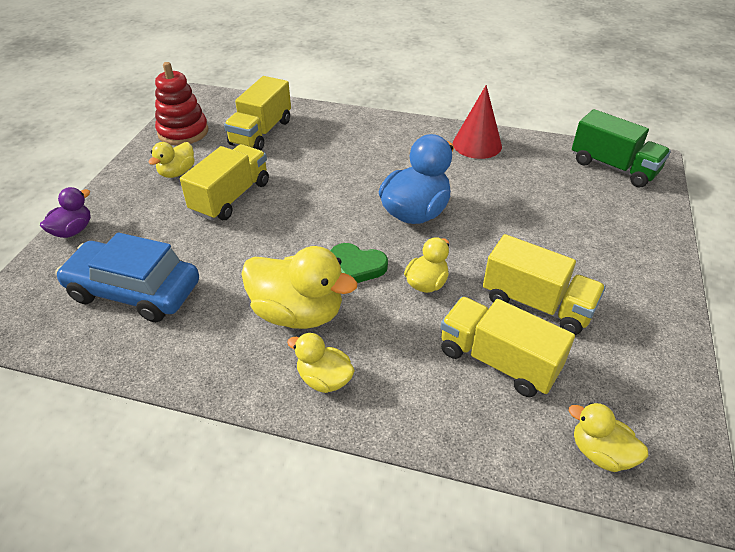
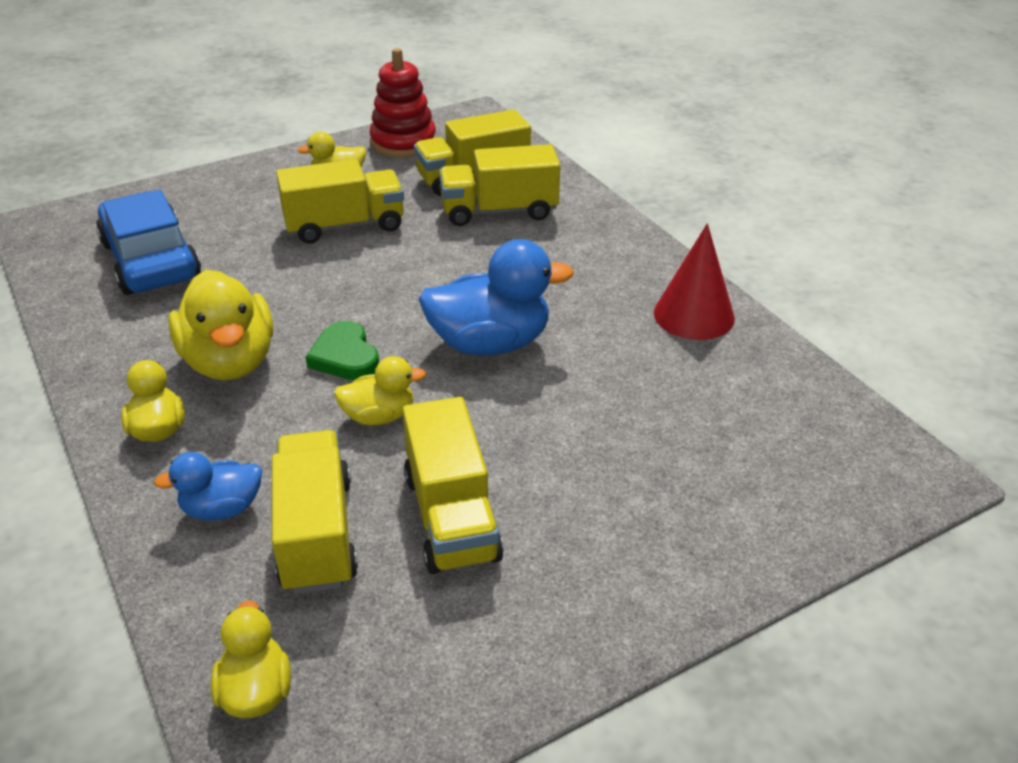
camera: 45 degrees right, 5 degrees down
(73, 231) = (188, 185): purple duck -> none
(306, 143) = (499, 211): none -> yellow truck
(434, 388) = (222, 509): none -> blue duck
(613, 167) = (842, 447): green truck -> none

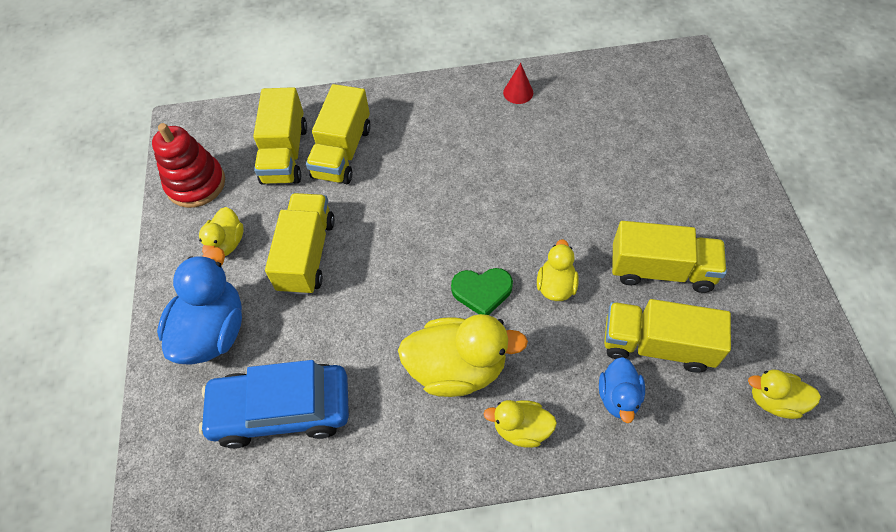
camera: 65 degrees left, 20 degrees up
(490, 343) = (503, 204): blue duck -> blue duck (213, 331)
(694, 315) = (518, 92): red cone -> red cone, size x0.57

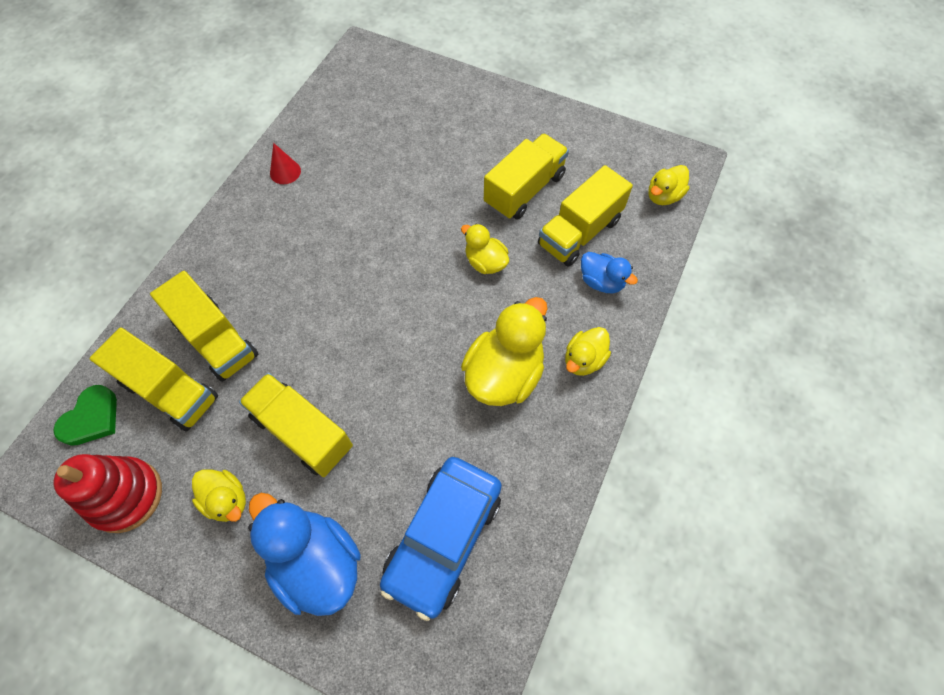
camera: 60 degrees left, 5 degrees up
(482, 291) = (451, 315): green heart -> green heart (92, 418)

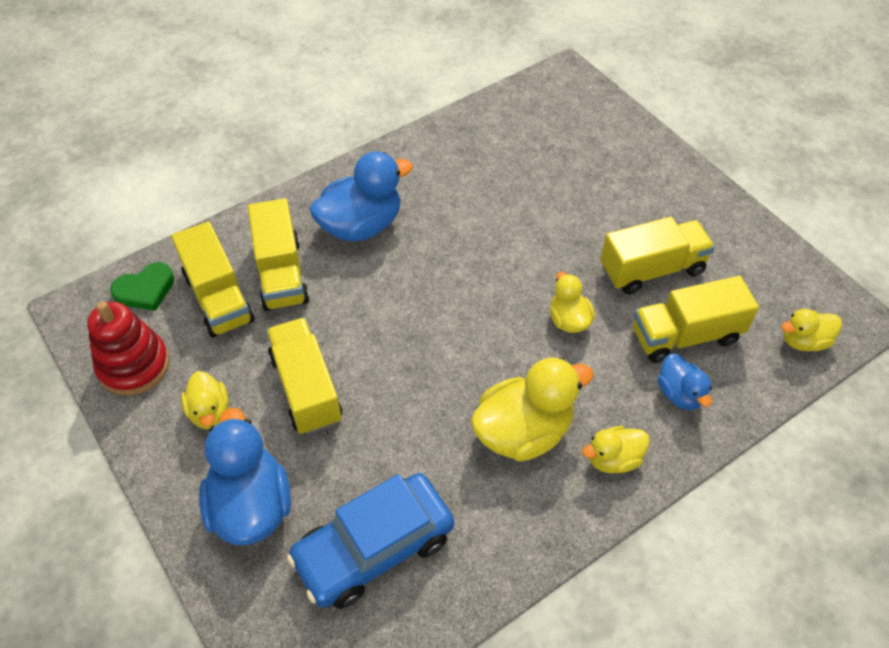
camera: 30 degrees right, 10 degrees down
(263, 261) = (361, 225): none -> blue duck
(285, 172) = (427, 155): red cone -> none

